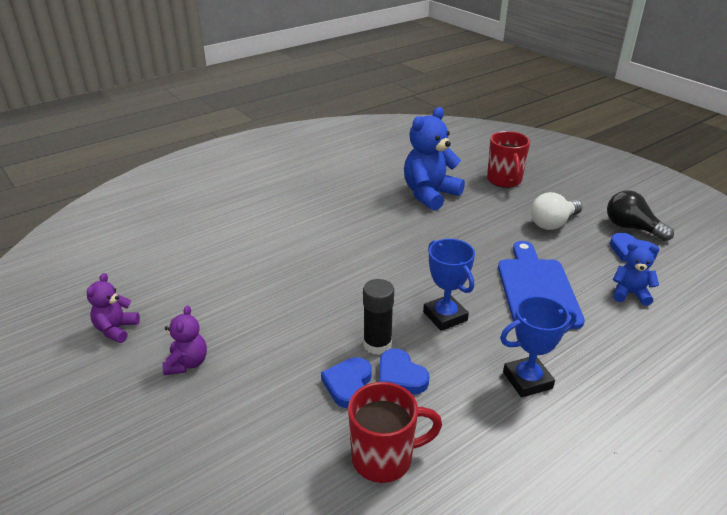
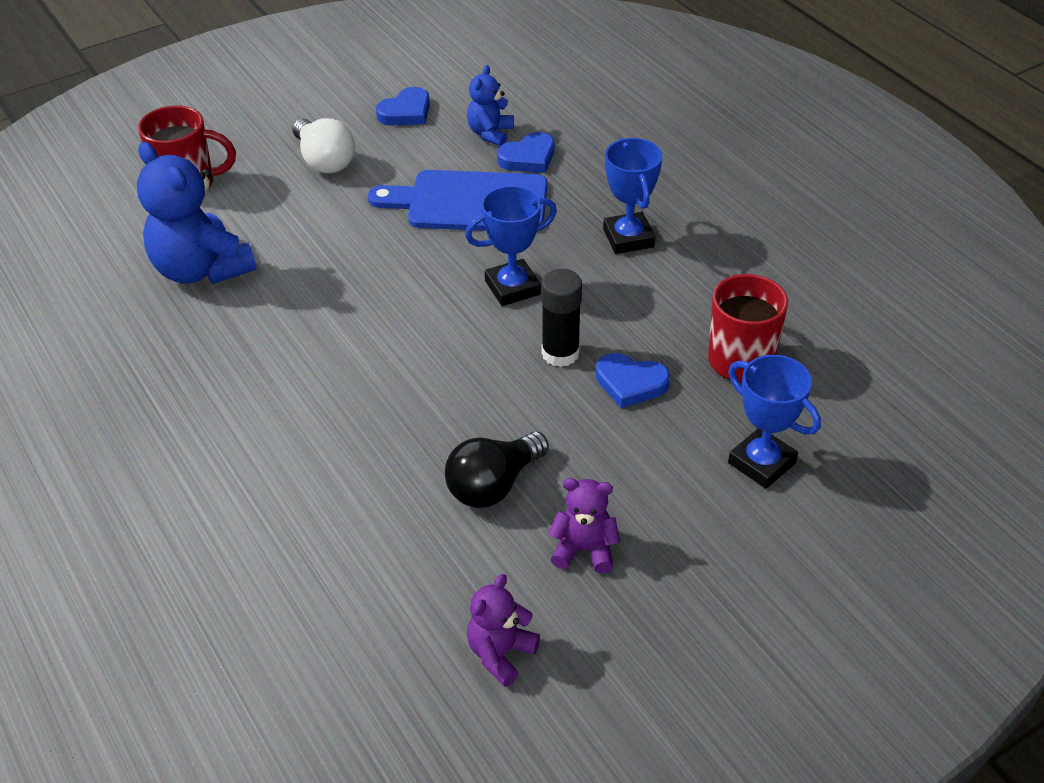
camera: 85 degrees left, 10 degrees up
(116, 329) = (500, 654): purple teddy bear -> purple teddy bear turned 105 degrees clockwise
(257, 470) = (761, 463): none -> blue trophy
(400, 376) = (618, 337): blue heart -> blue heart (528, 158)
(631, 228) = (354, 99): black light bulb -> black light bulb (493, 485)

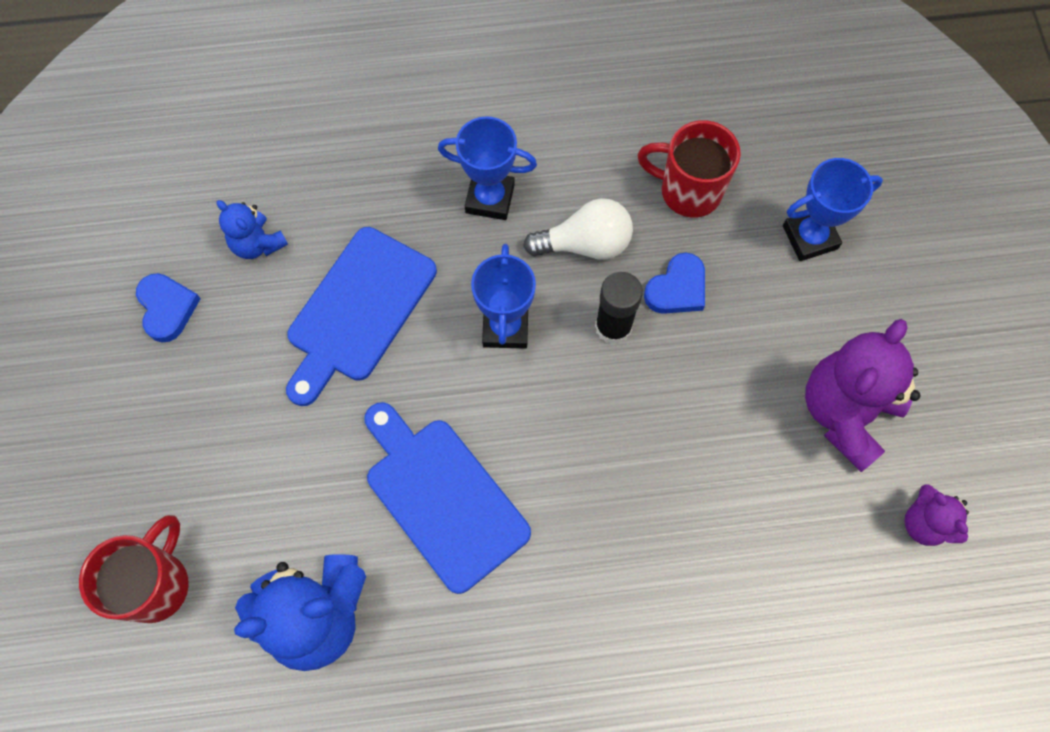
camera: 65 degrees left, 25 degrees up
(324, 161) = (202, 423): white light bulb -> white light bulb (585, 244)
(334, 303) = (442, 498): none -> blue cutting board
(493, 485) = (746, 452): black light bulb -> none
(528, 158) = (319, 227): blue heart -> none
(584, 550) = (845, 412): purple teddy bear -> purple teddy bear, size x1.87

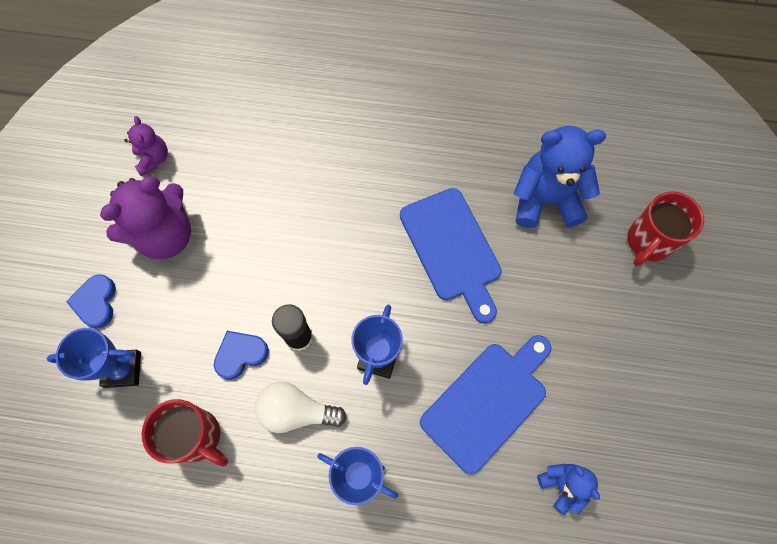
camera: 165 degrees left, 0 degrees up
(167, 308) = (639, 444): blue heart -> blue heart (96, 302)

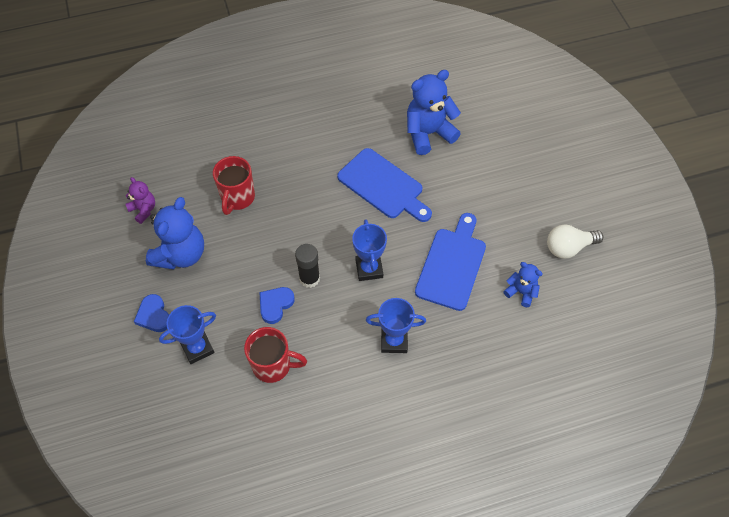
camera: 25 degrees left, 10 degrees down
(166, 235) = (181, 254): purple teddy bear -> blue teddy bear
(296, 411) = (332, 322): white light bulb -> white light bulb (568, 247)
(648, 242) = (504, 134): red mug -> red mug (237, 198)

